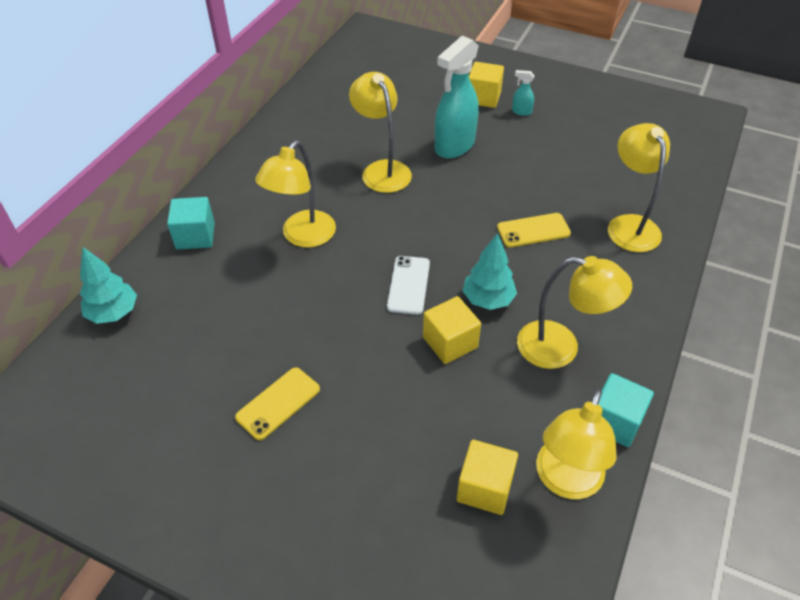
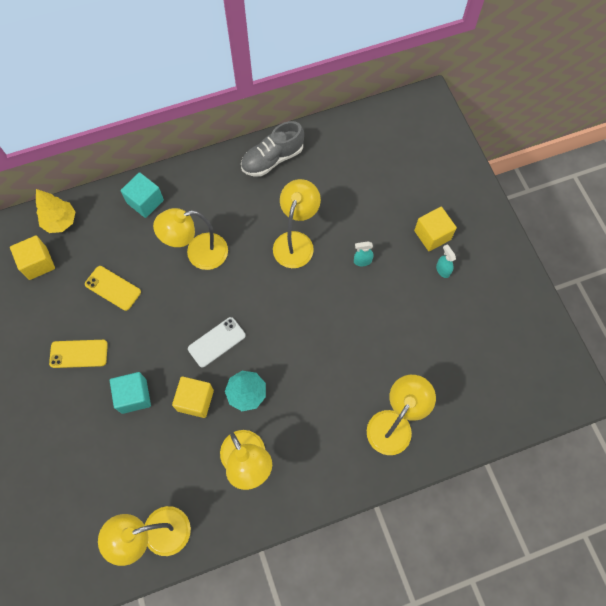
camera: 45 degrees right, 20 degrees up
(113, 313) = (60, 222): turquoise tree -> yellow tree
(285, 132) = (272, 159): none -> grey shoe
(454, 146) = (362, 261): turquoise spray bottle -> turquoise spray bottle, size x0.42
(484, 488) = (117, 497): yellow cube -> yellow cube (38, 263)
(533, 230) = (330, 371): yellow phone -> yellow phone (113, 288)
(614, 421) = (219, 531): turquoise cube -> turquoise cube (134, 396)

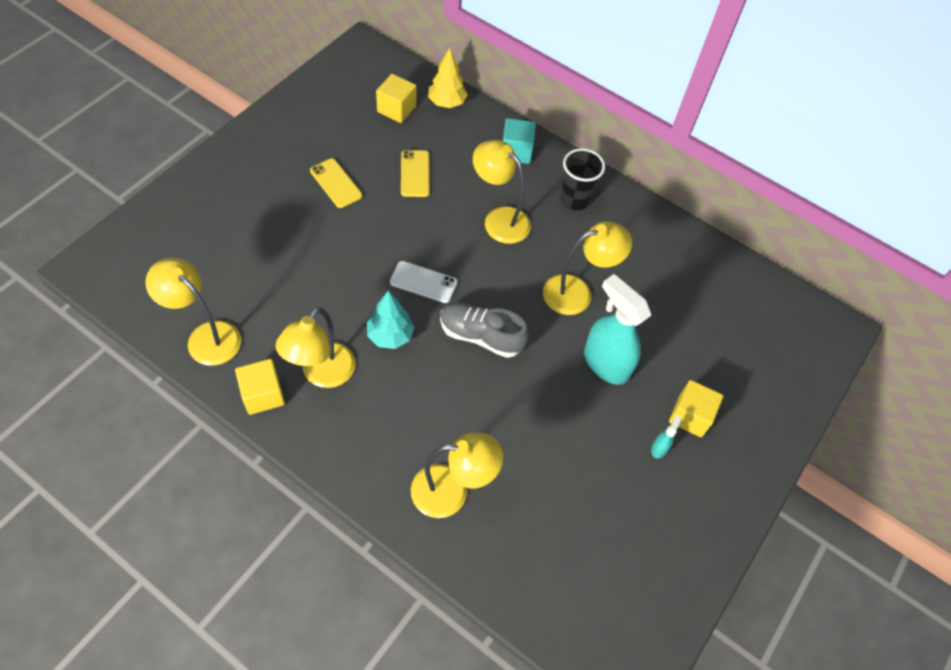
camera: 50 degrees right, 10 degrees down
(134, 396) = (325, 246): turquoise cube -> none
(195, 400) = (354, 297): yellow cube -> yellow cube (263, 394)
(217, 190) = (574, 199): none -> black cup
(272, 159) = (646, 225): grey shoe -> grey shoe (481, 336)
(362, 261) = (605, 363): turquoise spray bottle -> turquoise spray bottle, size x2.41

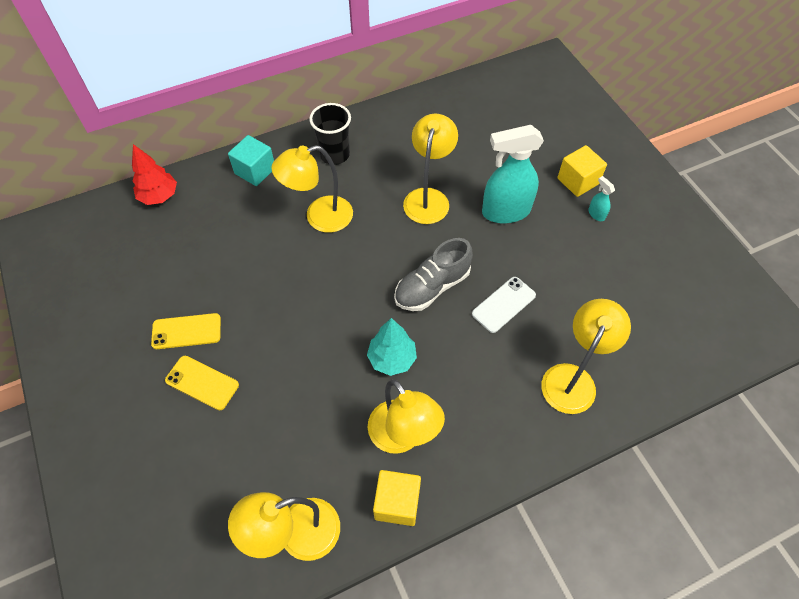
camera: 55 degrees left, 0 degrees up
(396, 109) = (134, 240): yellow cube -> none
(415, 174) = (223, 259): yellow phone -> yellow phone (202, 383)
(423, 282) = (350, 306): white phone -> white phone (503, 304)
(446, 103) = (159, 196): yellow tree -> red tree

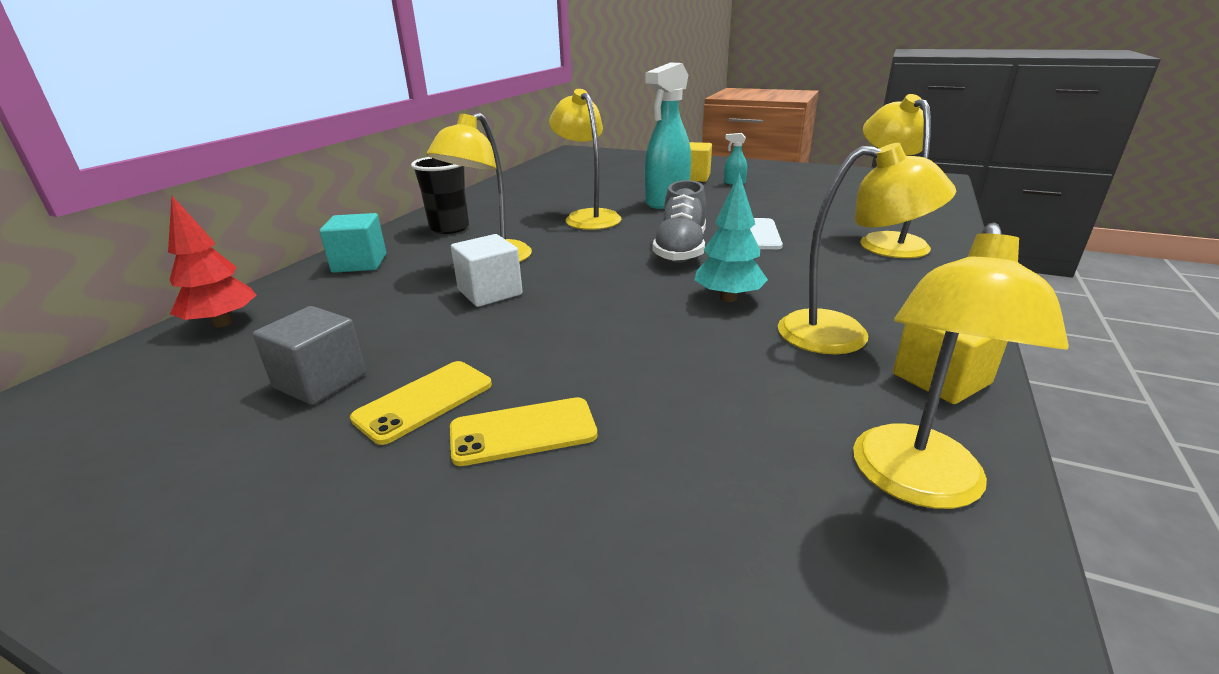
camera: 40 degrees left, 30 degrees down
(163, 283) = (320, 381): none -> grey cube
(287, 256) = (490, 292): none -> white cube

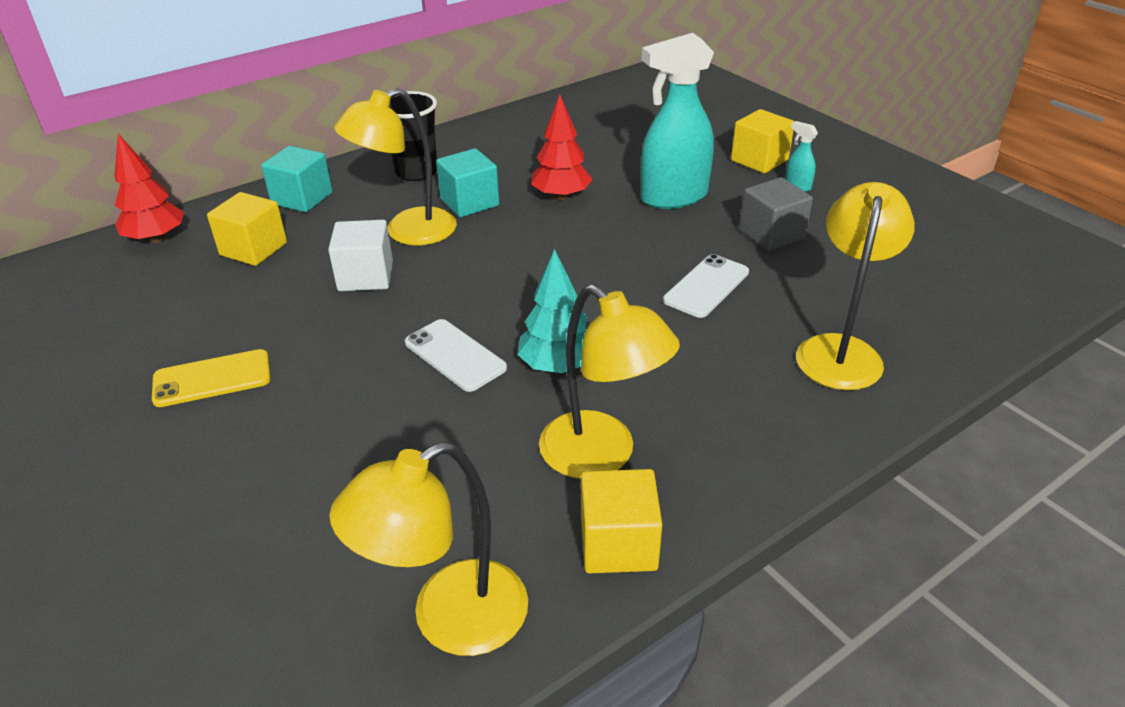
camera: 30 degrees right, 10 degrees up
(320, 381) = (168, 329): grey cube -> grey cube (771, 234)
(350, 303) = (253, 249): none -> yellow cube
(520, 234) = (469, 202): none -> turquoise cube
(523, 432) = (245, 437): yellow phone -> none
(588, 217) = (561, 196): yellow lamp -> red tree
(640, 315) = (455, 355): none -> white phone
(681, 250) = (594, 281): grey shoe -> none

